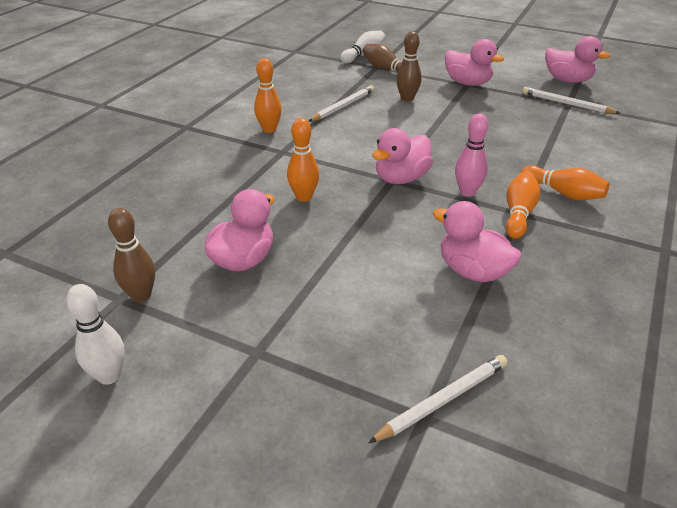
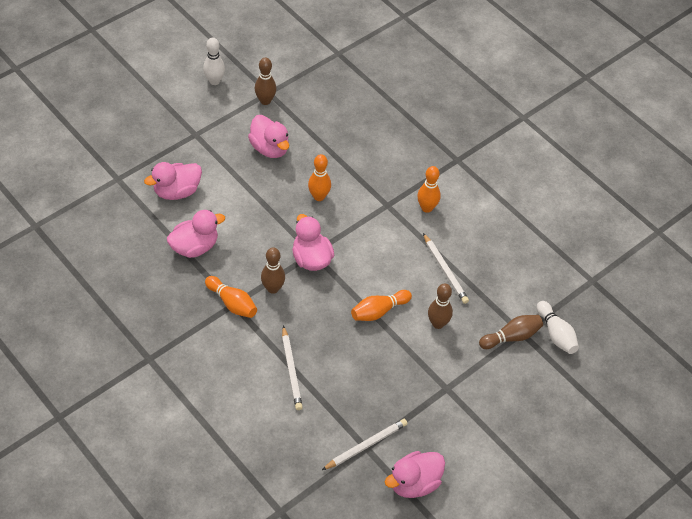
camera: 110 degrees right, 15 degrees up
(443, 400) = (121, 189): white pencil -> white pencil (291, 370)
(467, 83) = (448, 389): pink duck -> pink duck (177, 191)
(467, 192) = (273, 288): pink bowling pin -> brown bowling pin
(563, 193) = (238, 345): orange bowling pin -> orange bowling pin (379, 311)

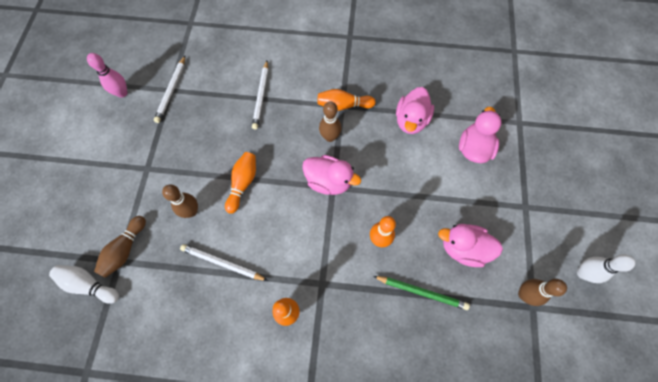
camera: 140 degrees right, 15 degrees up
(291, 370) = (261, 96): white pencil -> white pencil turned 120 degrees counterclockwise
(327, 150) = (422, 292): none -> green pencil
(414, 483) = (122, 93): pink duck -> pink bowling pin

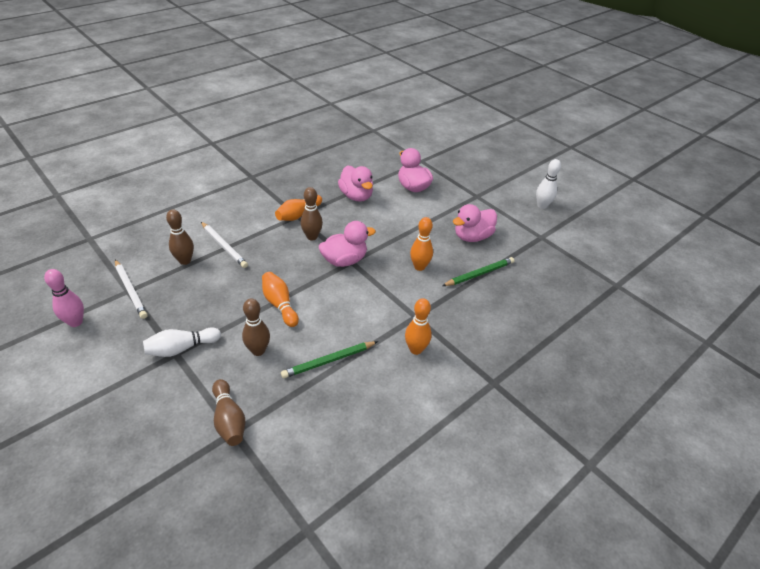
camera: 50 degrees left, 25 degrees down
(89, 285) = (225, 471): white bowling pin -> white bowling pin (181, 348)
(222, 263) = (328, 361): white pencil -> green pencil
(524, 294) = (530, 234): brown bowling pin -> brown bowling pin (185, 261)

